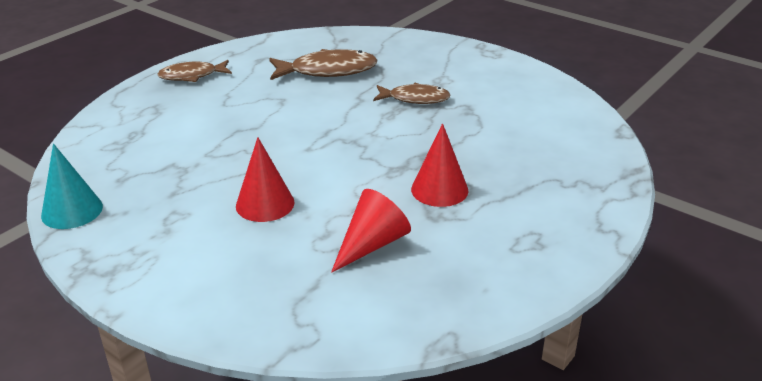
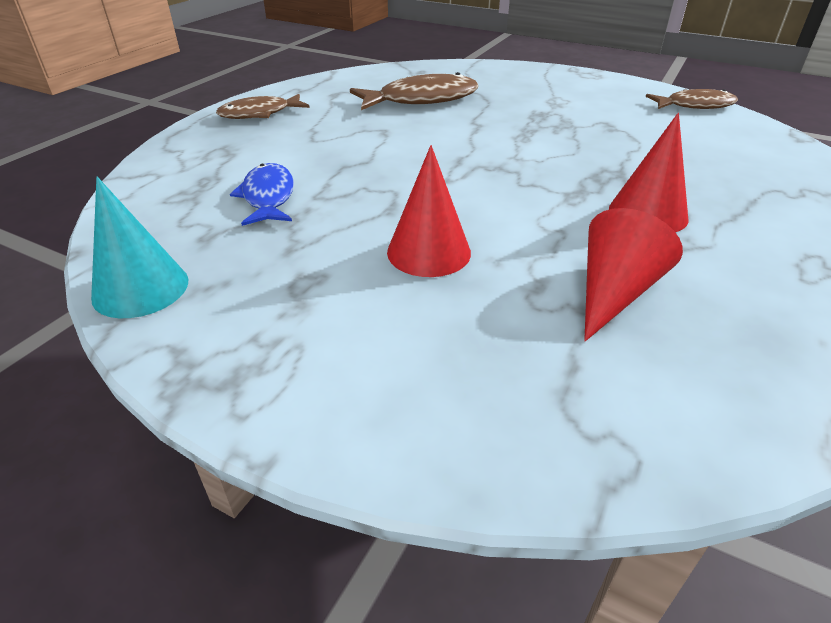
camera: 10 degrees left, 5 degrees up
(173, 152) = (268, 197): none -> blue fish
(415, 99) = (541, 119): brown fish -> brown fish (695, 105)

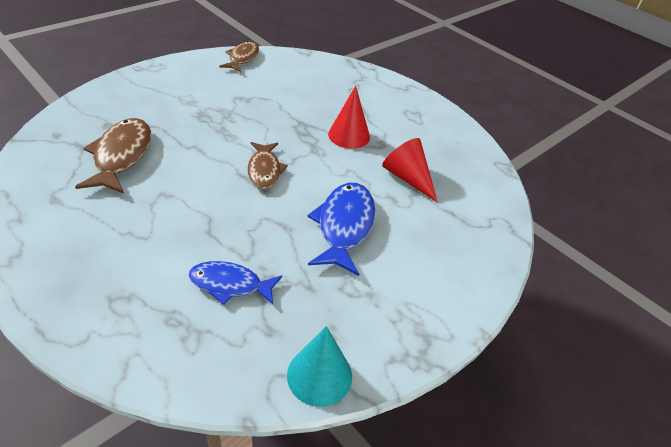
camera: 75 degrees left, 5 degrees up
(259, 114) = (53, 260): brown fish -> brown fish (264, 170)
(429, 252) = (344, 226): red cone -> blue fish

